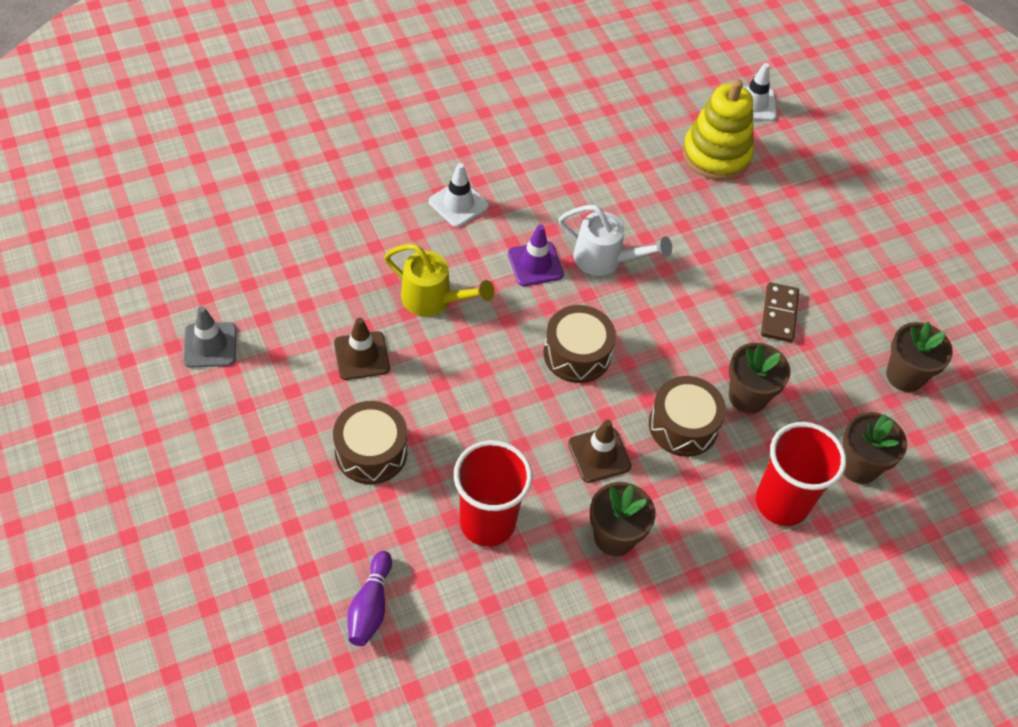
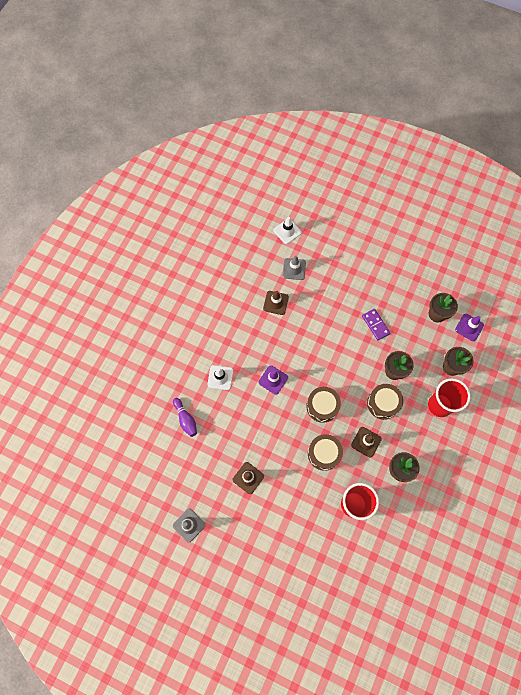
camera: 35 degrees left, 15 degrees up
(370, 606) = (345, 573): purple bowling pin -> purple bowling pin (185, 419)
(371, 452) = (289, 514): brown drum -> brown drum (324, 453)
(433, 299) = (251, 429): yellow watering can -> none
(604, 259) = (296, 355): white watering can -> none
(642, 175) = (276, 303): none -> brown traffic cone
(716, 155) = (294, 269): yellow stacking toy -> grey traffic cone
(779, 314) = (375, 325): brown domino -> purple domino
(947, 435) = (469, 327): none -> purple traffic cone

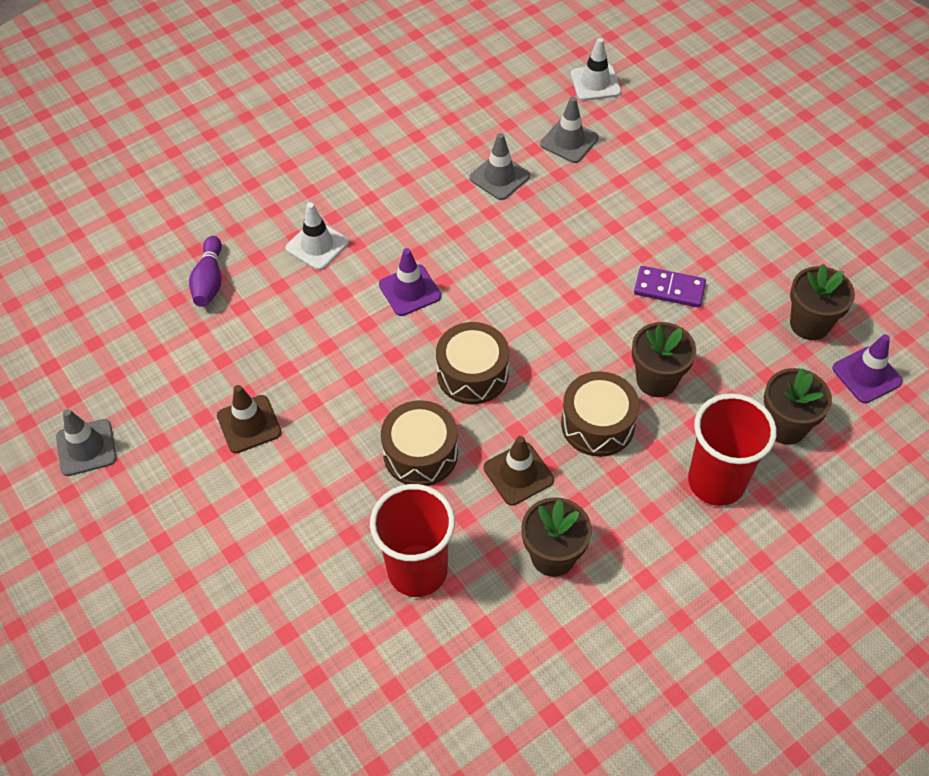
camera: 30 degrees right, 15 degrees down
(276, 303) = (499, 177): brown traffic cone -> grey traffic cone
(375, 325) = (669, 289): purple domino -> purple domino turned 75 degrees counterclockwise

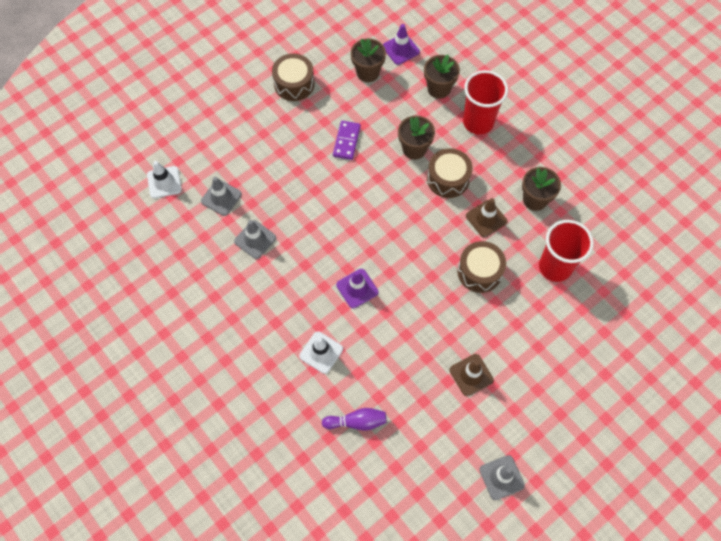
camera: 95 degrees left, 10 degrees up
(472, 374) = (419, 247): brown drum -> brown drum (294, 84)

